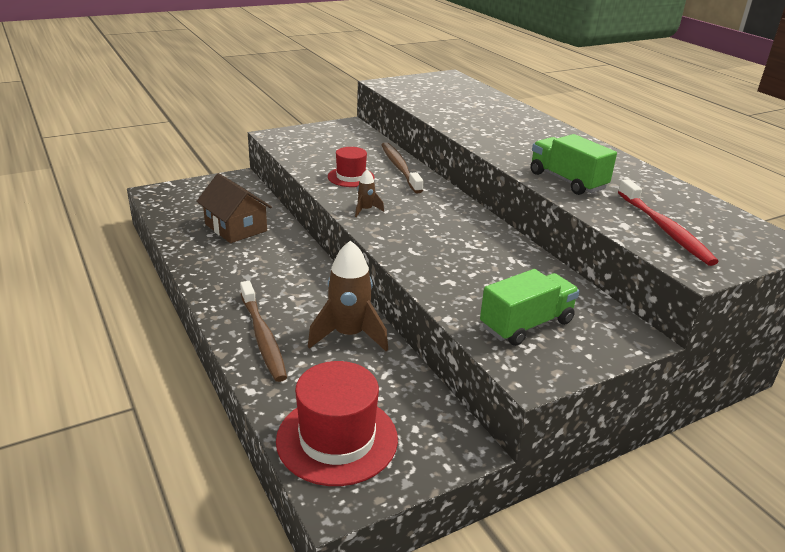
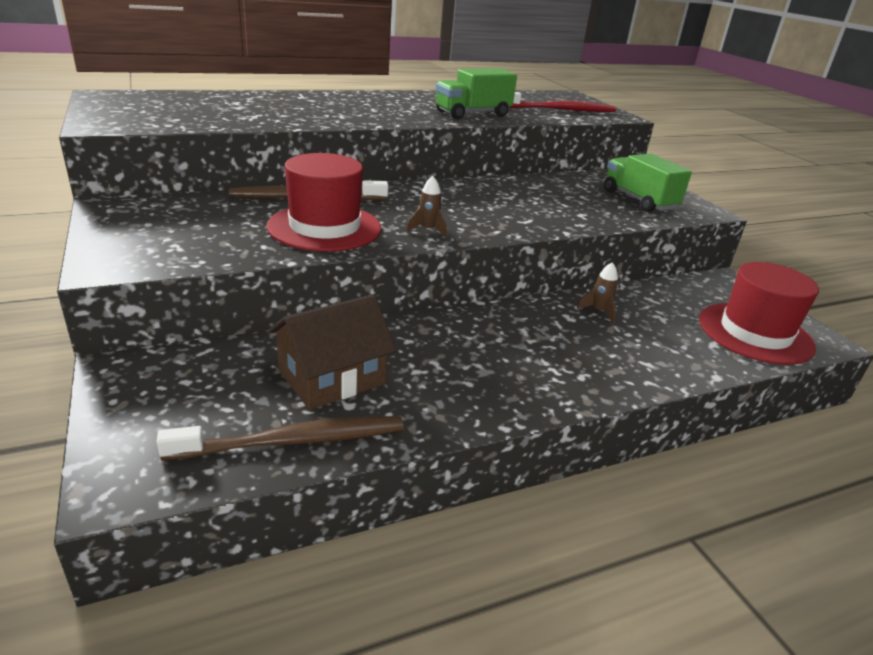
camera: 85 degrees left, 0 degrees up
(263, 337) = (620, 364): brown toothbrush -> brown toothbrush (294, 441)
(349, 335) = (599, 311): brown rocket -> brown rocket, size x0.47
(351, 177) = (324, 227): red hat -> red hat, size x1.68

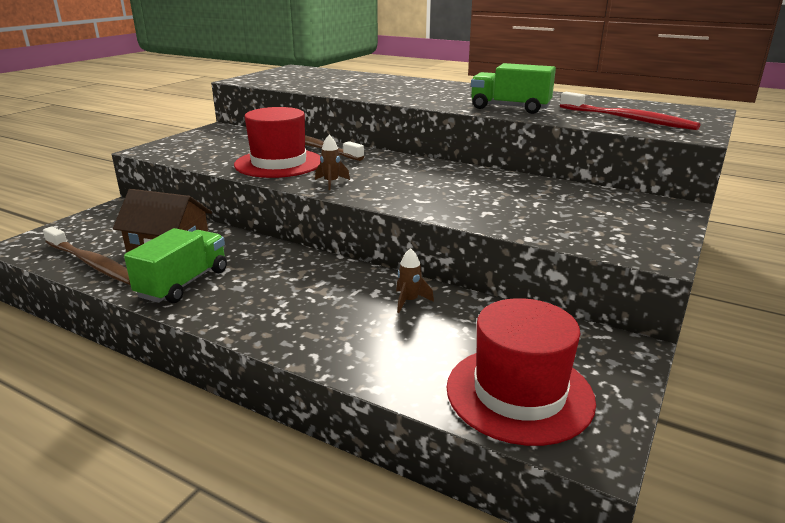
camera: 55 degrees right, 5 degrees down
(639, 200) = (592, 222): green truck -> green truck (183, 283)

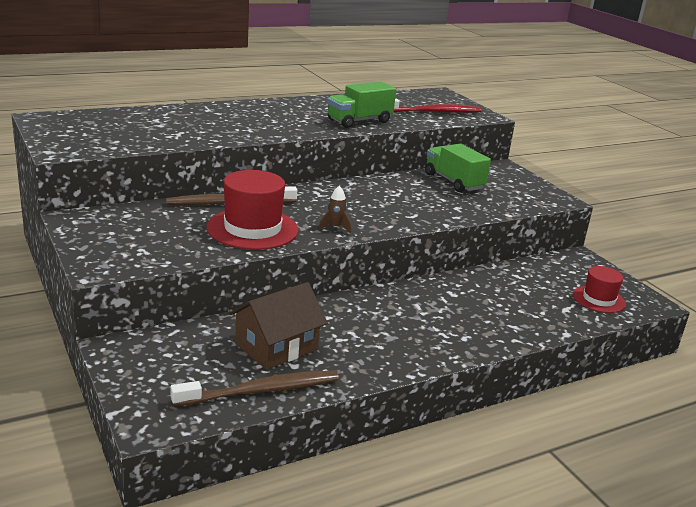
camera: 60 degrees left, 0 degrees up
(183, 283) = (358, 357): green truck -> green truck (454, 182)
(409, 301) = (476, 287): brown rocket -> none
(519, 393) = (599, 299): red hat -> red hat, size x0.59

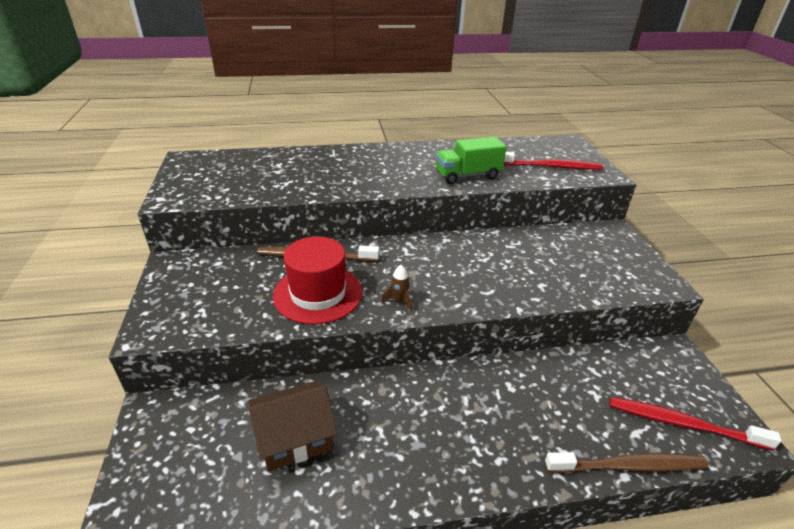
camera: 20 degrees right, 10 degrees up
(262, 390) = (248, 504): brown toothbrush -> brown toothbrush (629, 466)
(454, 182) = (552, 247): green truck -> none
(599, 299) = (682, 423): red hat -> red toothbrush

